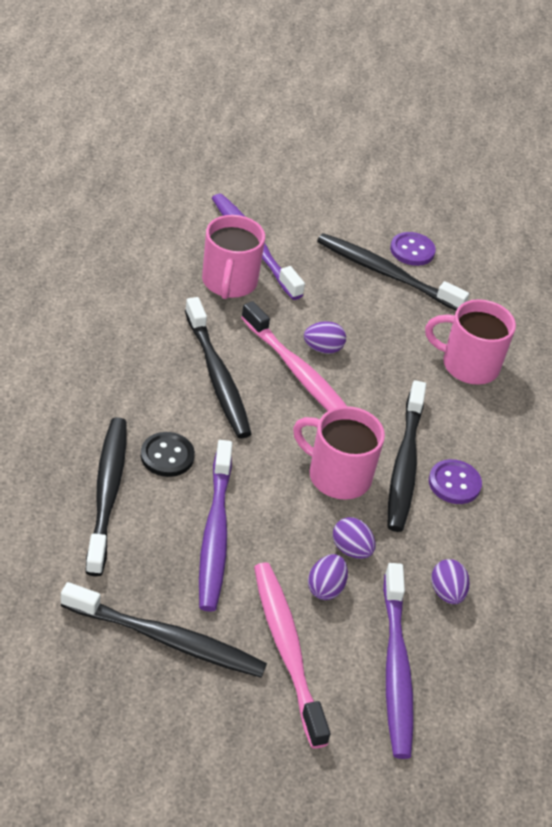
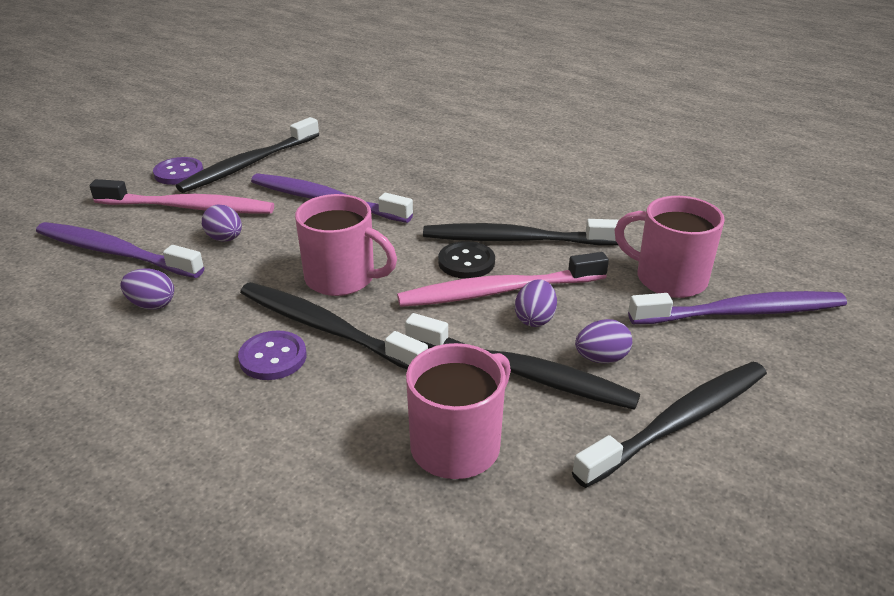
camera: 120 degrees right, 10 degrees down
(107, 493) = (403, 165): black toothbrush -> black toothbrush (523, 373)
(167, 456) = (426, 195): black button -> black button (466, 262)
(337, 475) = (342, 278): pink mug -> pink mug turned 60 degrees clockwise
(351, 549) = (251, 262): purple egg -> purple egg (601, 358)
(412, 250) = (738, 474): purple button -> purple button (178, 173)

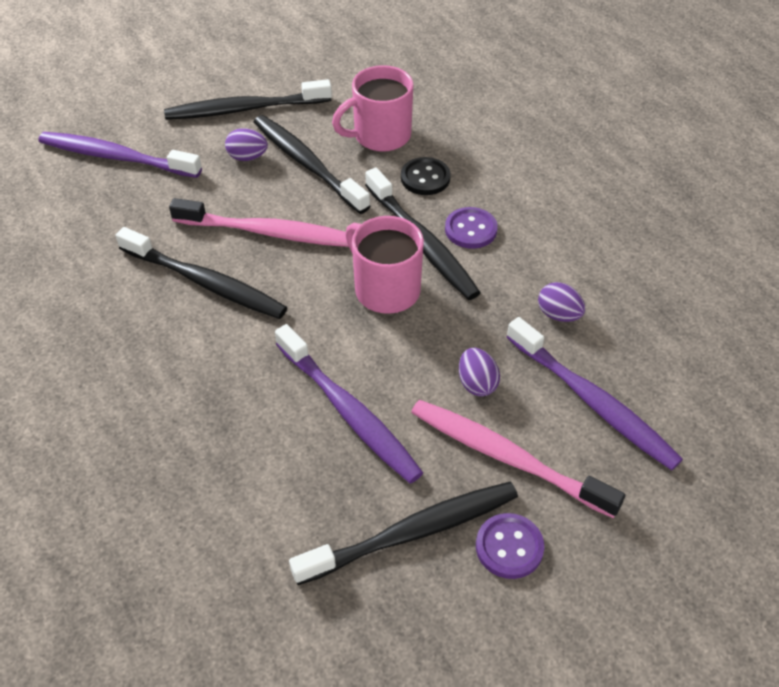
camera: 155 degrees left, 15 degrees up
(466, 262) = (269, 271): black button -> black button (425, 178)
(535, 319) = (263, 199): purple egg -> none
(668, 278) = (129, 200): pink mug -> none

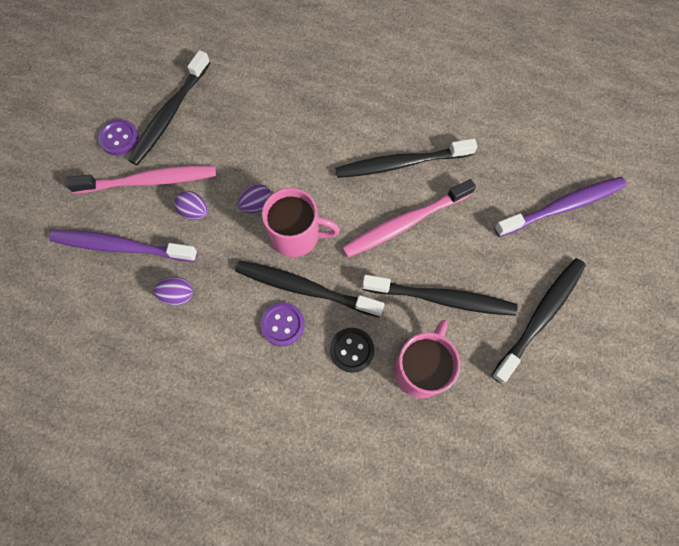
camera: 140 degrees right, 20 degrees up
(247, 157) = (485, 272): purple egg -> purple egg (257, 205)
(349, 412) = (249, 148): purple toothbrush -> none

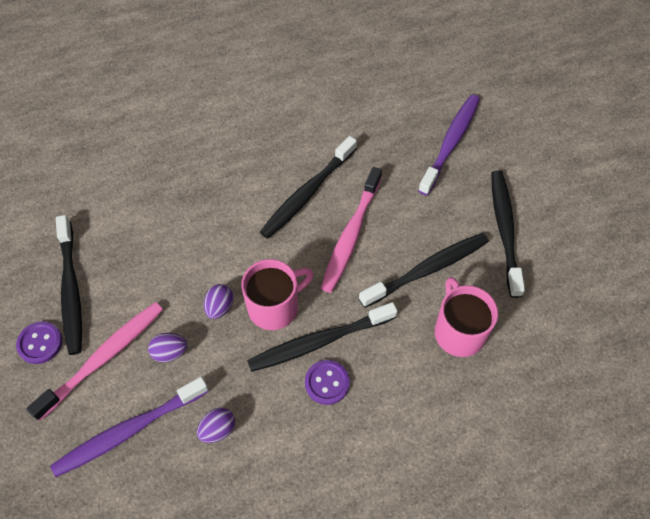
camera: 40 degrees left, 10 degrees down
(352, 350) = (397, 359): black button -> none

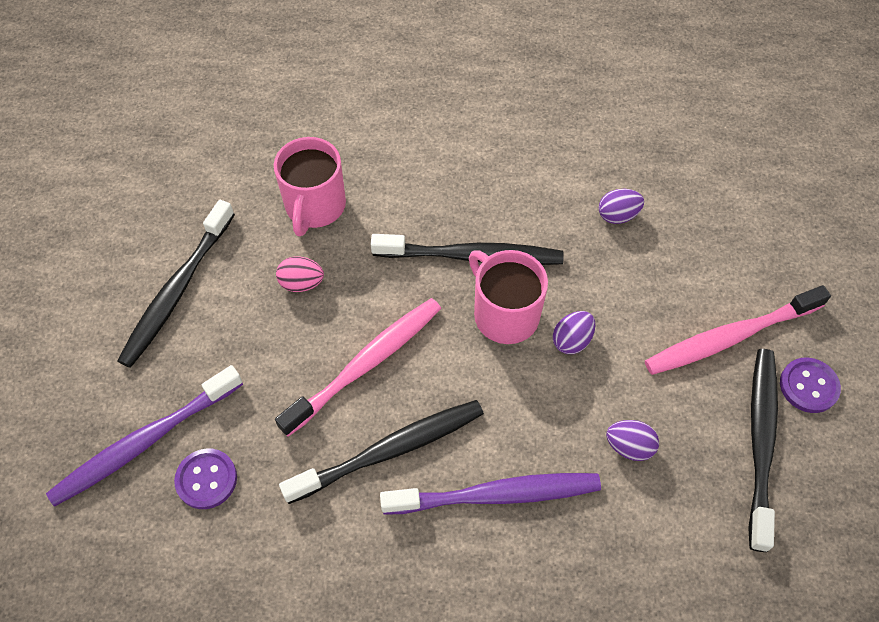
camera: 155 degrees left, 0 degrees up
(129, 430) = (714, 250): purple toothbrush -> purple toothbrush (496, 495)
(170, 352) = (648, 312): purple egg -> purple egg (629, 446)
(275, 307) = (504, 314): pink mug -> pink mug turned 60 degrees clockwise
(327, 383) = (484, 214): purple button -> purple button (206, 479)
(427, 269) = (301, 283): black toothbrush -> pink egg

